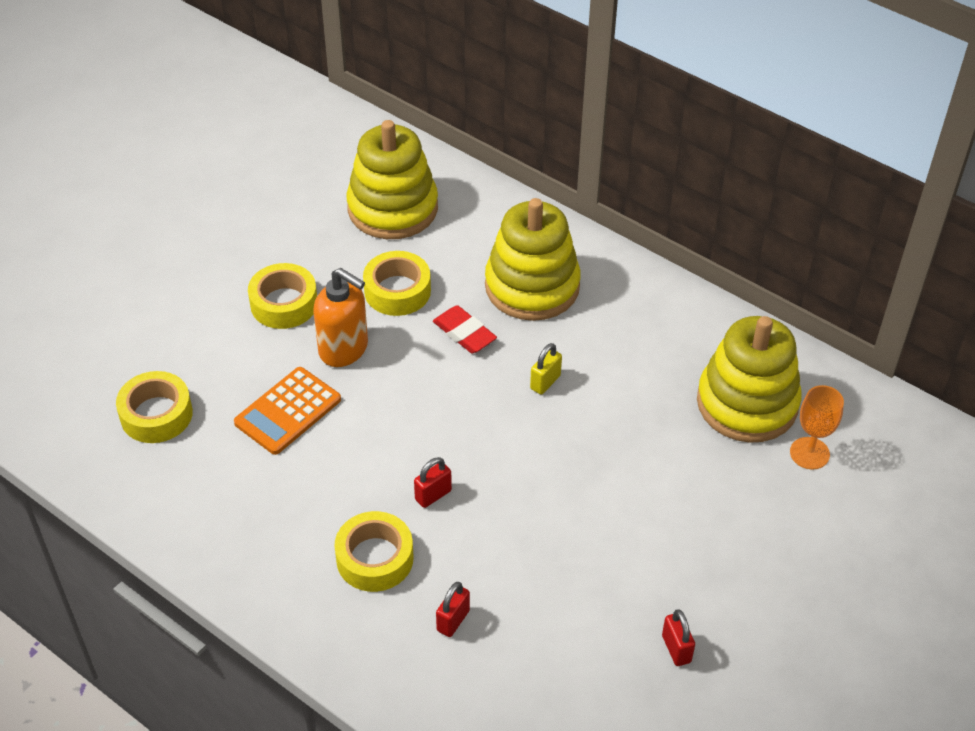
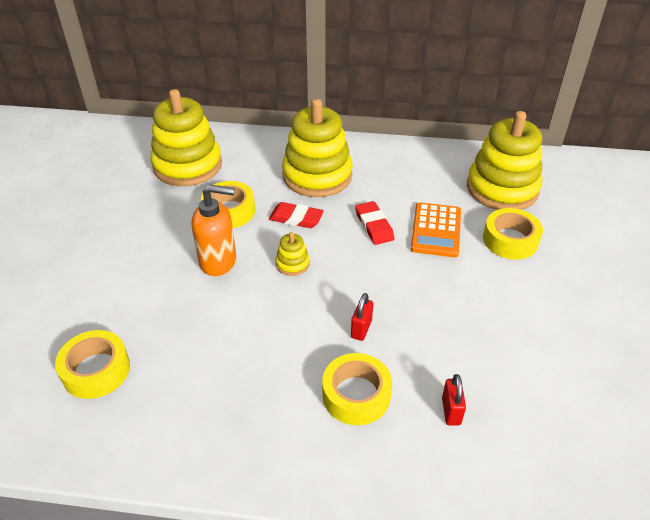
camera: 30 degrees left, 5 degrees down
(284, 303) = (150, 250): yellow tape -> yellow tape (510, 240)
(288, 411) = (206, 320): orange calculator -> orange calculator (436, 230)
(418, 388) = (292, 264): none -> yellow stacking toy
(545, 382) = (374, 226): yellow padlock -> red eraser
(676, 649) = (608, 351): red padlock -> none
(809, 453) = (561, 200): orange goblet -> none

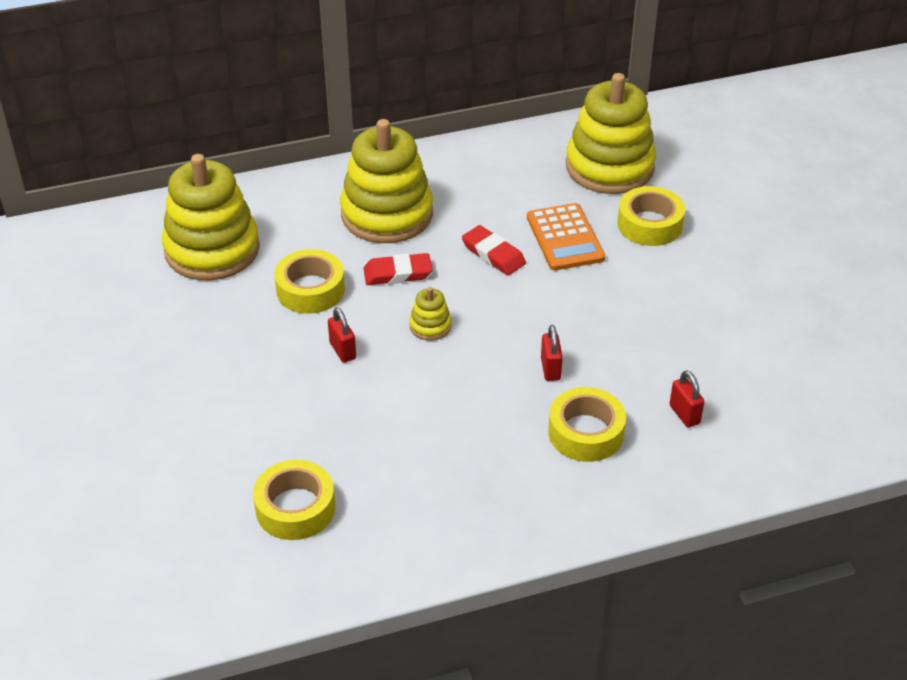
camera: 25 degrees left, 0 degrees up
(218, 261) = (342, 351): orange soap dispenser -> red padlock

